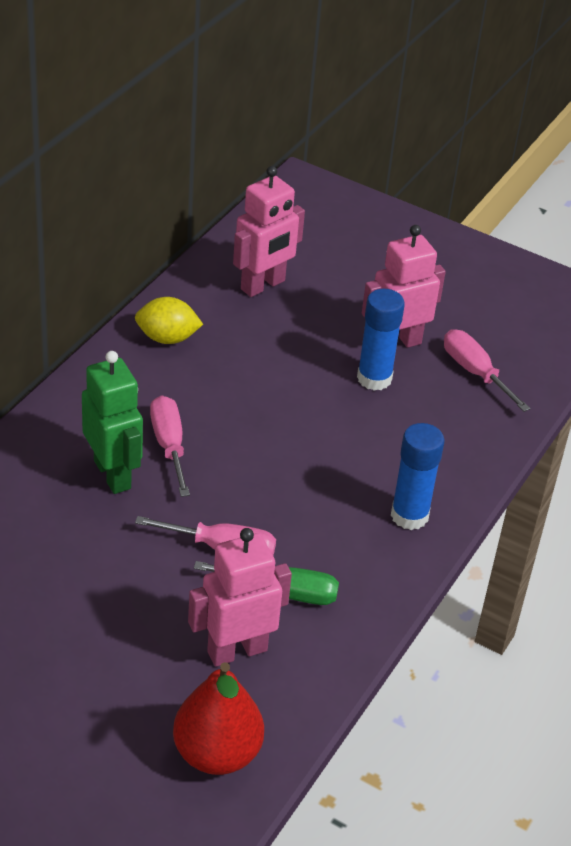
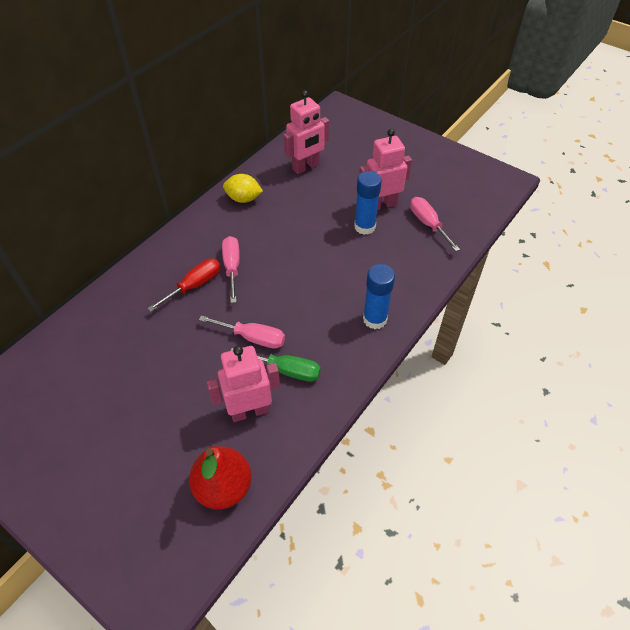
camera: 10 degrees right, 10 degrees up
(113, 474) = (194, 285): green robot -> red screwdriver

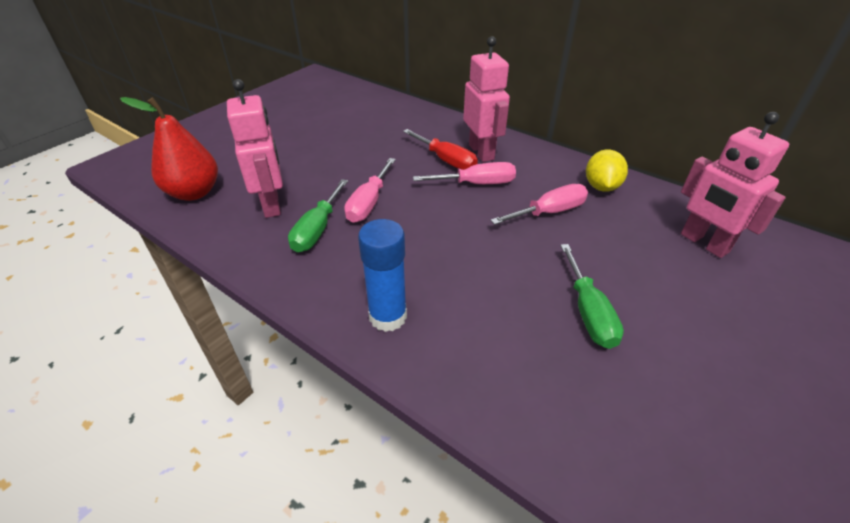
camera: 90 degrees right, 10 degrees down
(364, 227) = (588, 312): blue glue stick -> green screwdriver
(381, 205) = (655, 339): pink robot -> pink robot (481, 152)
(428, 224) = (629, 415): pink screwdriver -> pink screwdriver (549, 212)

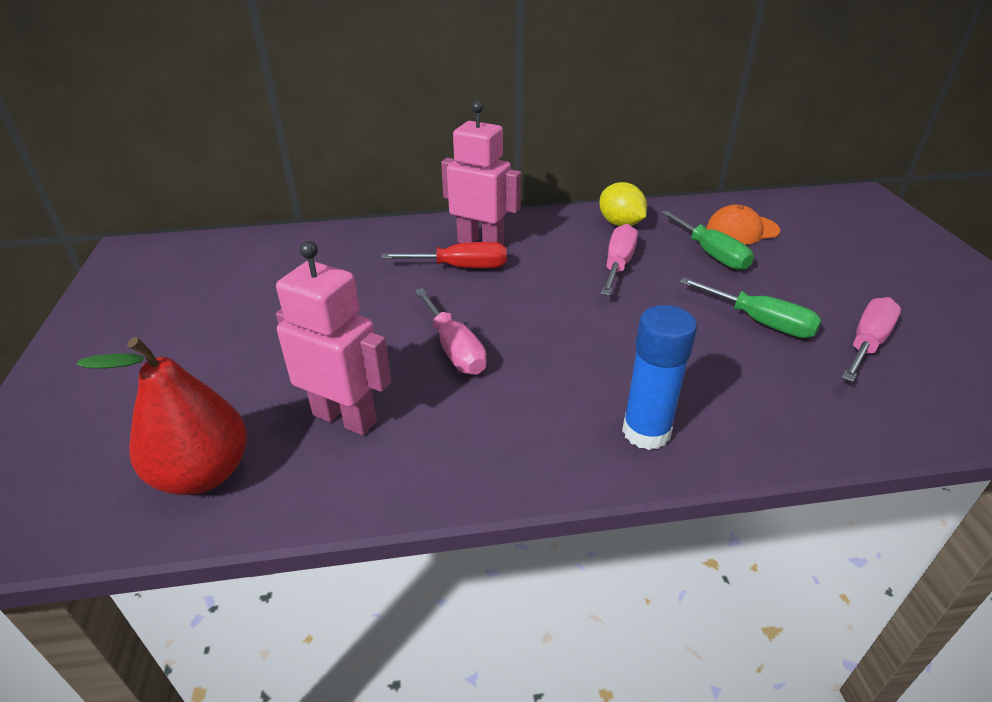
camera: 45 degrees left, 5 degrees down
(317, 229) = (446, 407): green screwdriver -> green screwdriver (711, 254)
(476, 184) = (524, 273): pink screwdriver -> pink screwdriver (867, 343)
(703, 243) = (742, 230): pink robot -> orange cap

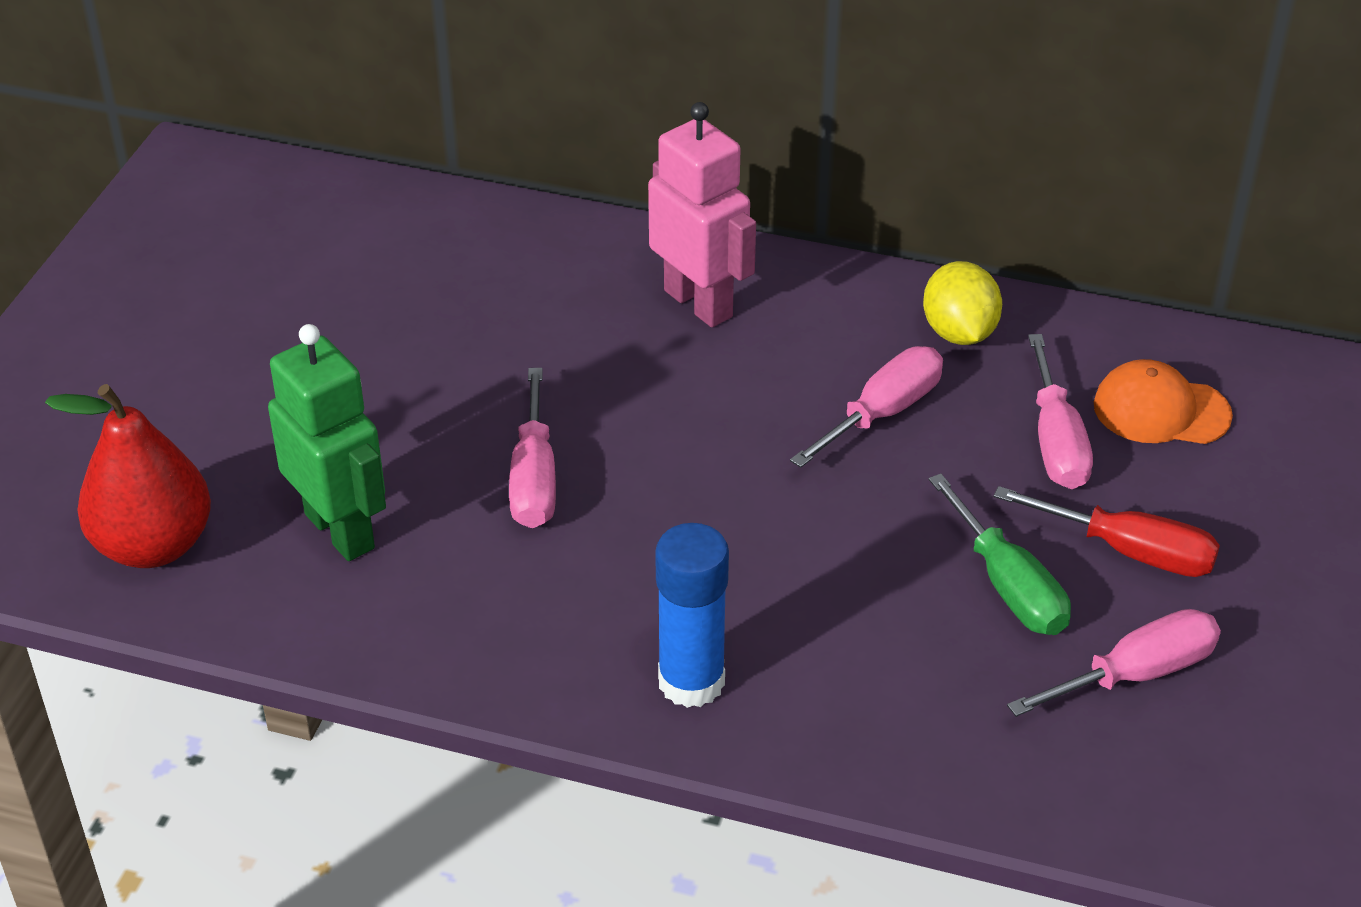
camera: 25 degrees right, 5 degrees up
(345, 417) = (340, 531): pink robot -> green robot
(461, 267) = (636, 341): red screwdriver -> red screwdriver (1129, 551)
(711, 254) = (1055, 441): green screwdriver -> pink screwdriver

